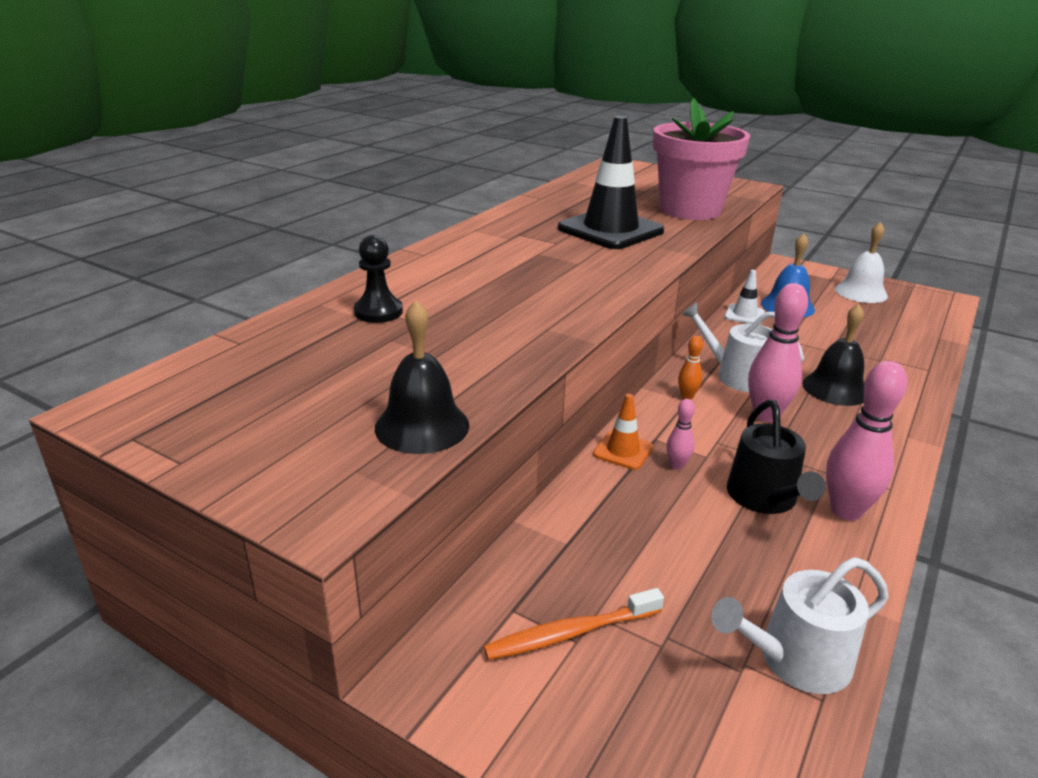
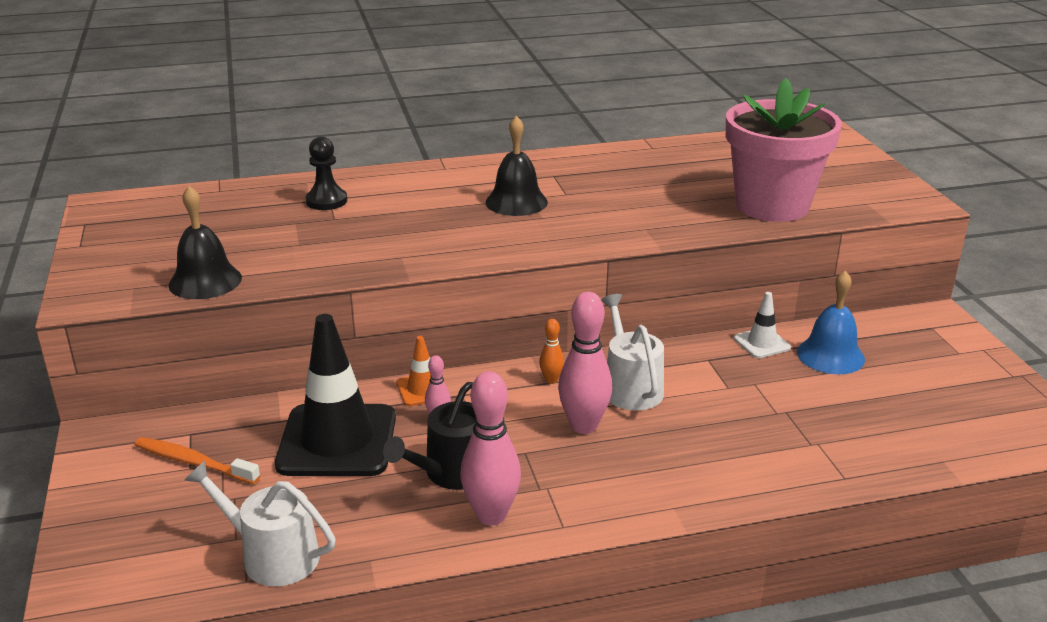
camera: 45 degrees right, 0 degrees up
(610, 230) = (640, 198): black traffic cone -> black traffic cone (337, 441)
(835, 388) = (698, 441): black bell -> black bell (516, 202)
(861, 292) = (961, 380): white bell -> none

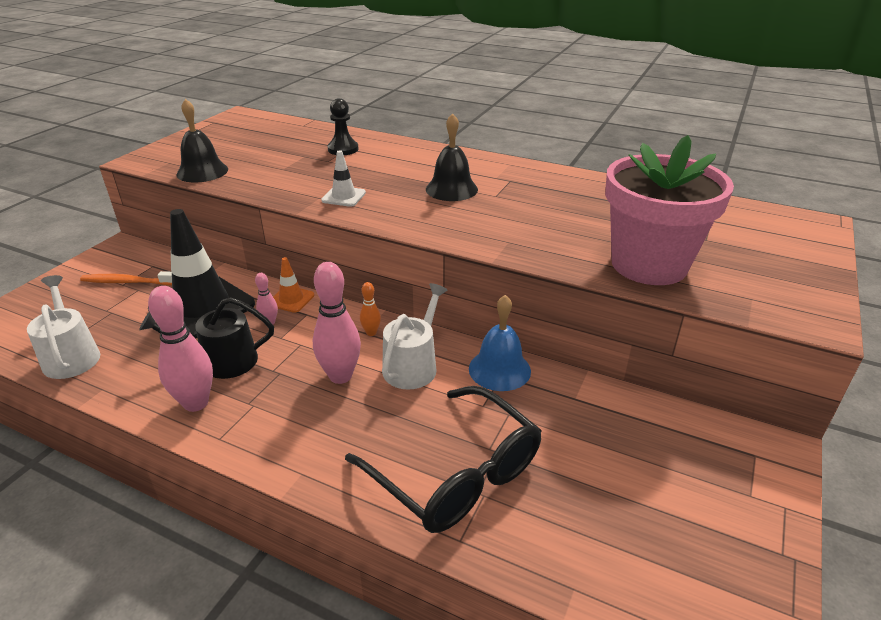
camera: 40 degrees right, 5 degrees up
(193, 462) = (128, 282): orange toothbrush -> orange toothbrush turned 60 degrees counterclockwise
(762, 343) = (564, 385): white traffic cone -> white traffic cone (343, 197)
(780, 441) = (456, 473): none -> black glasses
(830, 355) = (610, 427): blue bell -> blue bell (499, 369)

